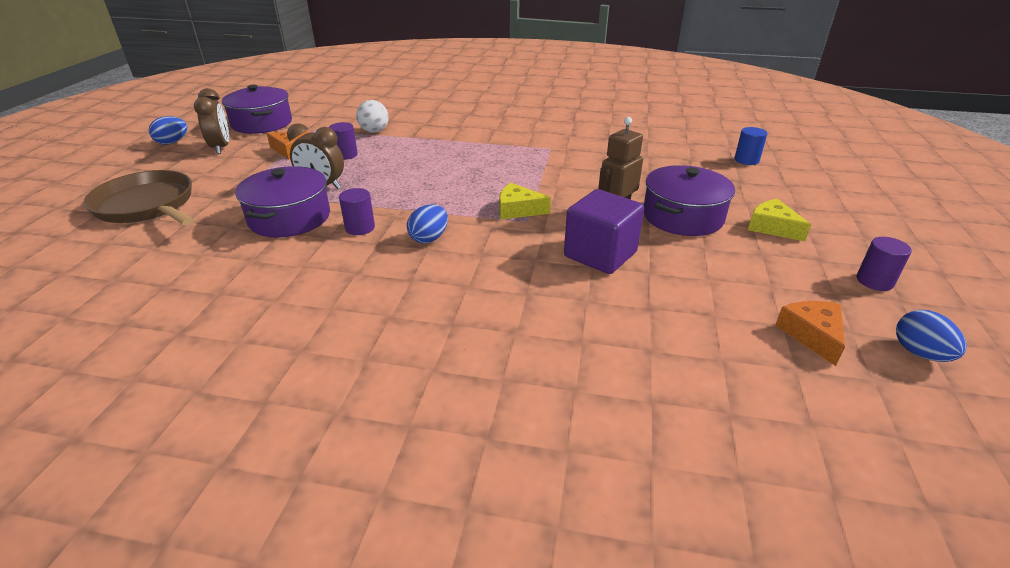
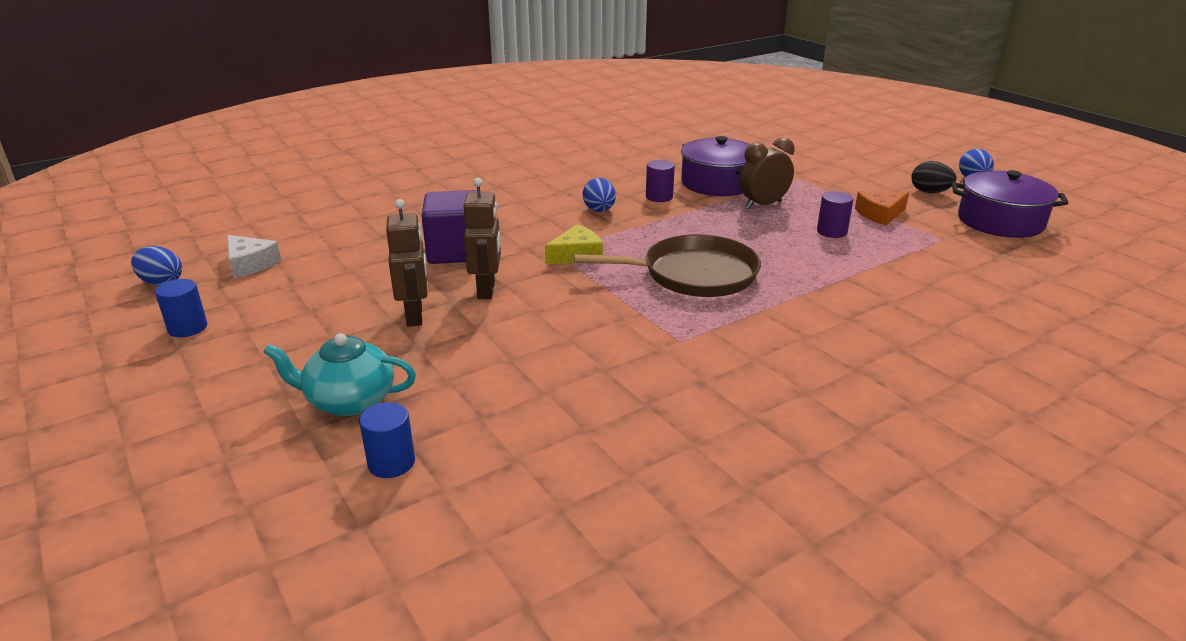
camera: 135 degrees right, 5 degrees down
(147, 205) = (815, 154): brown pan -> brown pan (693, 274)
(221, 148) = (929, 192): brown clock -> black egg
(374, 131) = (895, 265): white ball -> none
(683, 216) = (415, 316): purple pot -> brown robot
(756, 188) = (349, 401): none -> turquoise teapot
(772, 227) = (307, 345): yellow cheese -> none
(812, 335) = (250, 264): orange cheese -> white cheese
(874, 281) = (187, 328): purple cylinder -> blue cylinder

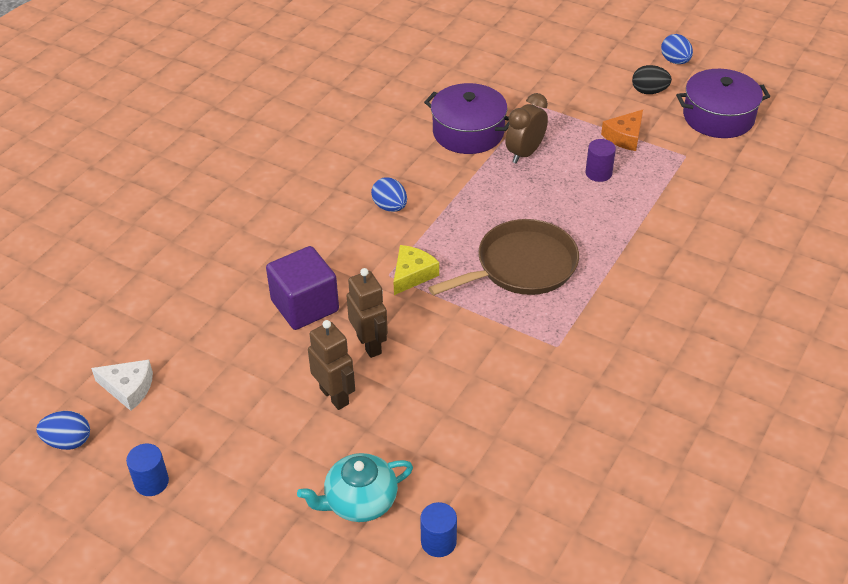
camera: 25 degrees left, 15 degrees up
(659, 197) = (429, 170): purple cylinder -> none

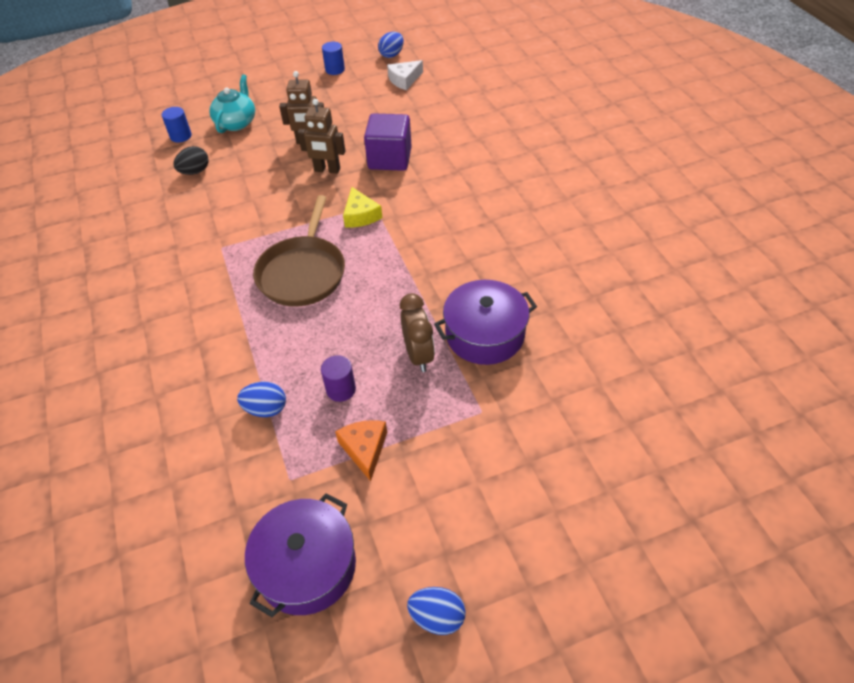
camera: 130 degrees right, 5 degrees up
(390, 207) = (439, 238): blue egg -> blue egg (266, 409)
(649, 91) = (409, 534): black egg -> black egg (195, 172)

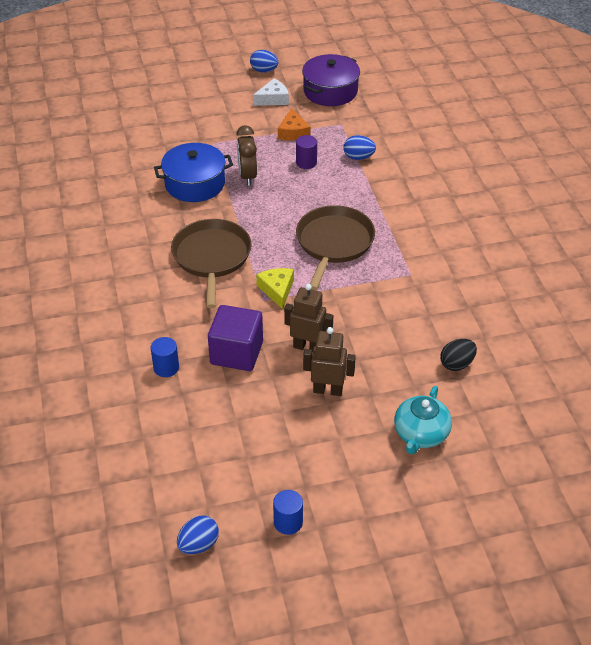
camera: 175 degrees left, 5 degrees down
(181, 136) = (488, 421): blue cylinder -> blue cylinder (166, 368)
(404, 80) = (192, 483): white cheese -> white cheese (273, 99)
(435, 240) = (212, 257): none -> brown pan
(485, 334) = (195, 184): purple pot -> blue pot

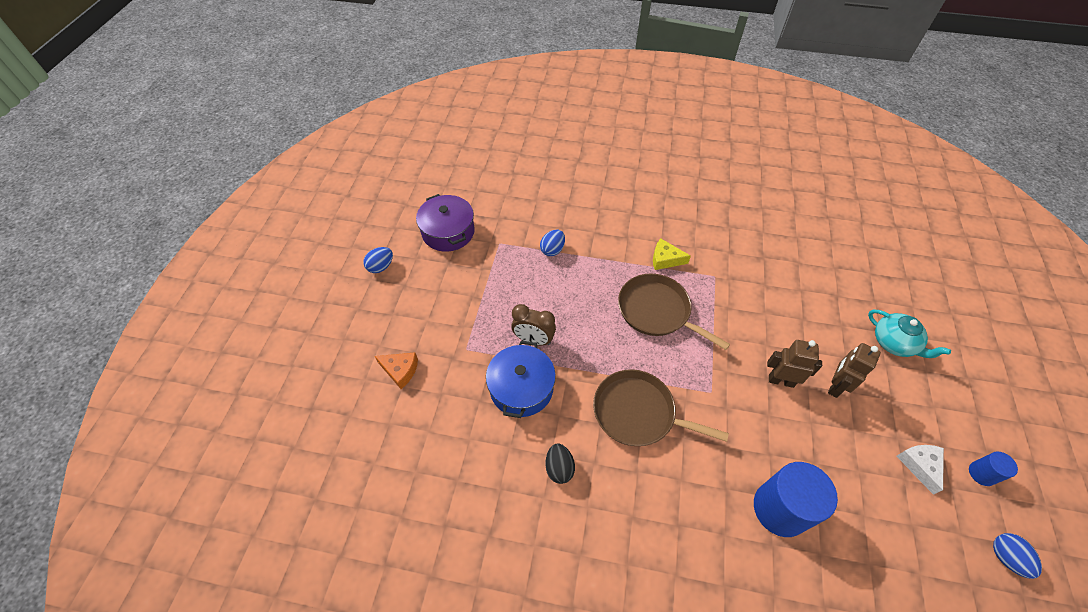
camera: 65 degrees left, 10 degrees up
(166, 368) = (780, 509): blue cylinder -> blue cylinder, size x2.08
(236, 353) = (774, 439): purple cube -> none
(273, 99) = (430, 276): white cheese -> white cheese (920, 465)
(277, 290) = (702, 376): yellow cheese -> yellow cheese (665, 259)
(293, 132) = (490, 281): orange cheese -> orange cheese (400, 370)
(306, 162) = (539, 288): purple cylinder -> none
(307, 347) = (781, 381): brown robot -> brown robot turned 60 degrees clockwise
(456, 364) = (823, 290): black egg -> black egg (559, 468)

